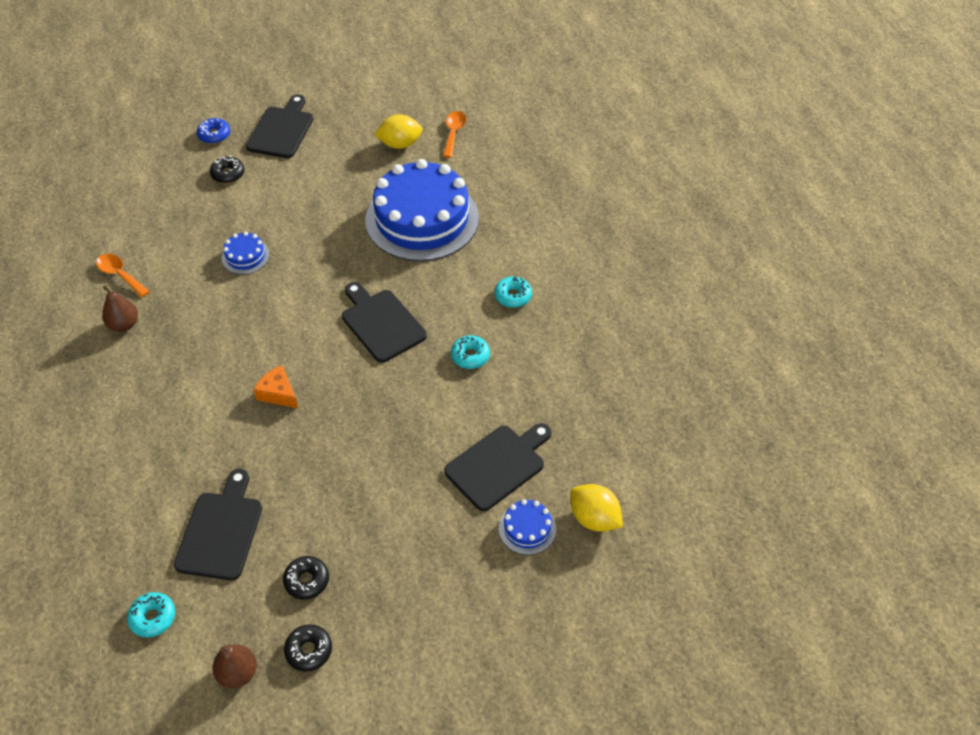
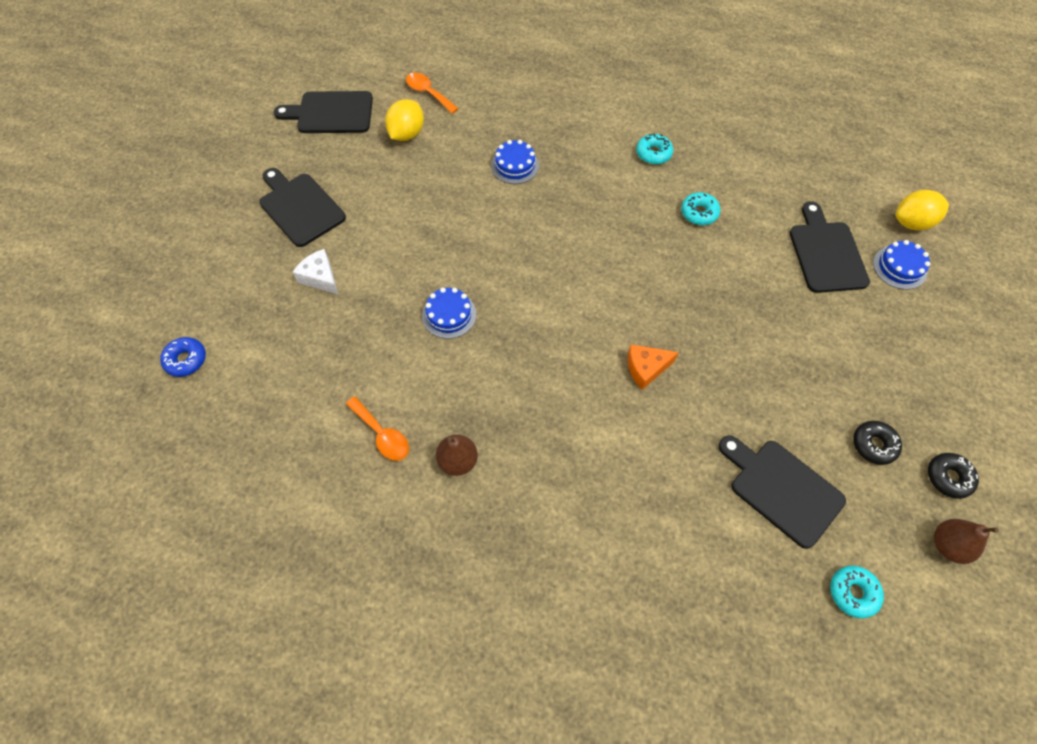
camera: 55 degrees left, 10 degrees up
(120, 275) = (382, 434): orange spoon -> orange spoon turned 120 degrees counterclockwise
(214, 135) = (251, 263): blue donut -> blue donut (186, 360)
(228, 174) = (320, 277): black donut -> white cheese
(381, 323) = (617, 253): black cutting board -> black cutting board (331, 113)
(422, 219) = (515, 165): blue cake -> blue cake, size x0.41

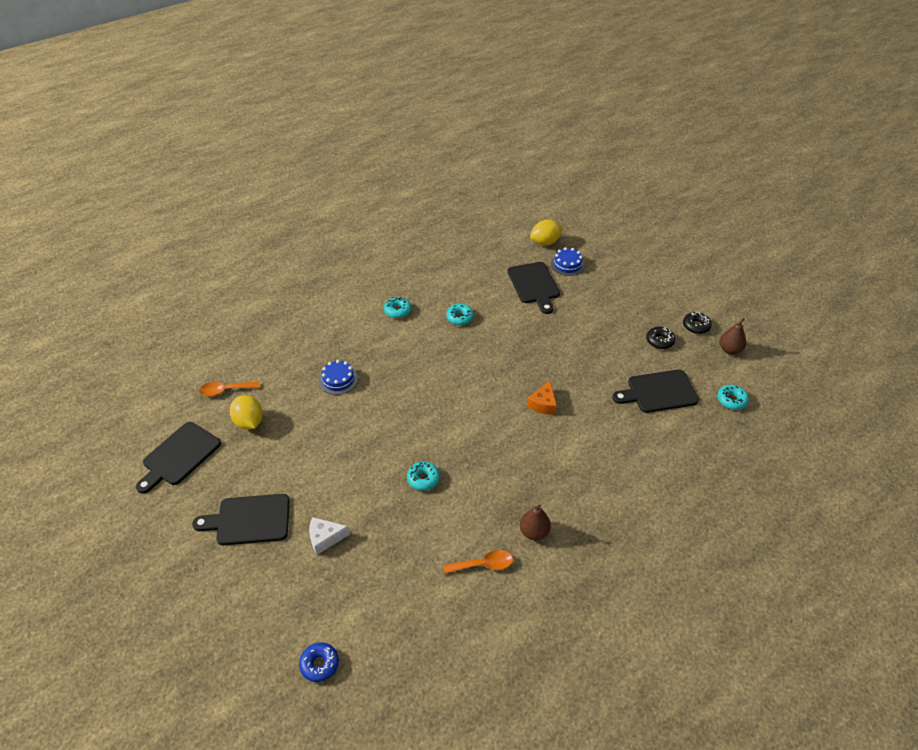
camera: 55 degrees left, 15 degrees down
(449, 315) = (423, 479): blue cake -> turquoise donut
(826, 253) = (534, 285): black cutting board -> black cutting board turned 135 degrees counterclockwise
(912, 223) = (545, 242): yellow lemon -> yellow lemon turned 45 degrees clockwise

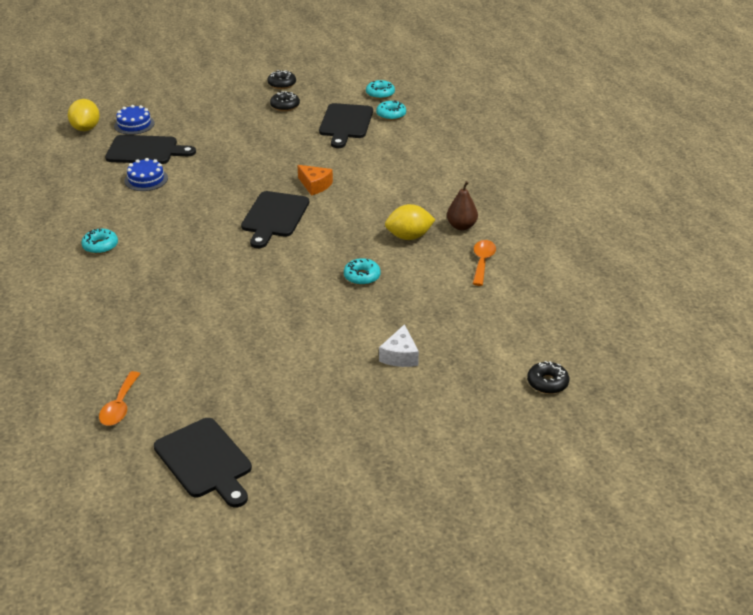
camera: 70 degrees left, 10 degrees down
(249, 422) = (191, 391): yellow lemon -> yellow lemon (409, 237)
(249, 520) = (344, 410): black cutting board -> black cutting board (274, 217)
(319, 664) = (547, 383): blue donut -> black donut
(338, 380) = (176, 309): blue cake -> blue cake (146, 179)
(460, 317) = (151, 206): turquoise donut -> turquoise donut (391, 115)
(730, 350) = (323, 77): brown pear -> none

